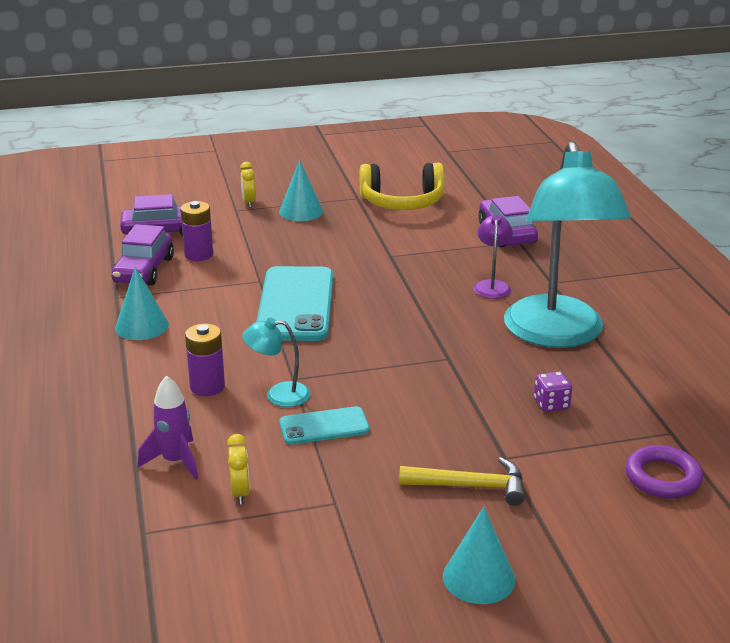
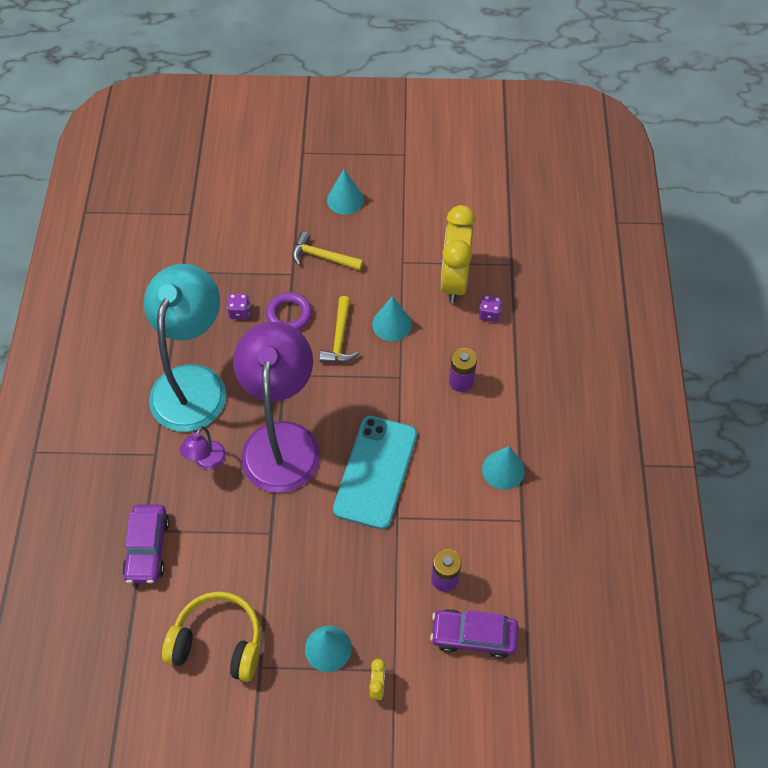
camera: 165 degrees left, 30 degrees up
(144, 270) = (497, 561): purple car -> none
(175, 461) = (489, 314): purple rocket -> purple dice
(240, 492) = (454, 281): yellow clock -> yellow clock, size x2.43
(278, 395) = (414, 362): turquoise lamp -> none
(324, 426) = (392, 324): turquoise phone -> turquoise cone
(393, 401) = (340, 338): none -> yellow hammer
(417, 310) = (282, 440): none -> purple lamp
(662, 477) = (212, 239): purple ring -> purple ring (289, 315)

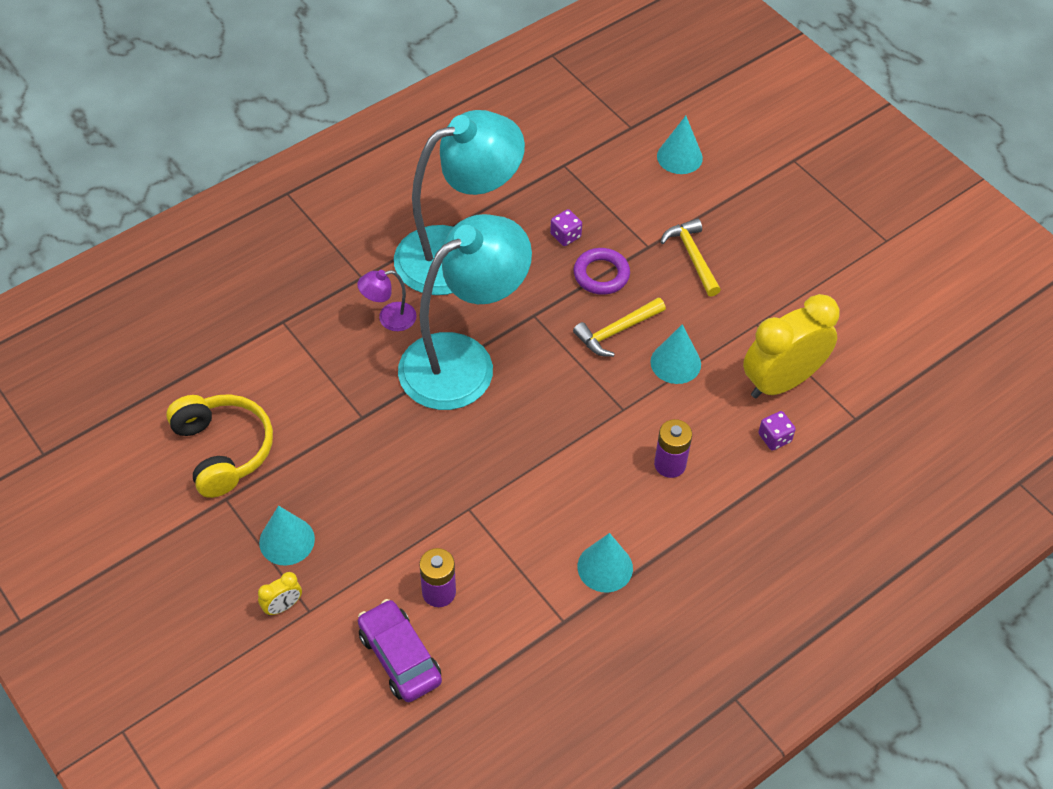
camera: 50 degrees right, 5 degrees down
(147, 548) = (267, 335): purple car -> none
(282, 440) = (463, 361): purple lamp -> turquoise lamp
(345, 200) = (777, 230): turquoise cone -> turquoise cone (679, 157)
(375, 472) = (500, 458): turquoise phone -> none

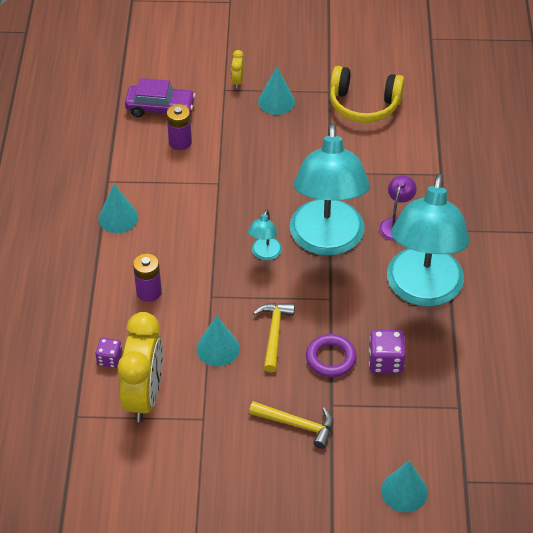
camera: 130 degrees right, 5 degrees down
(529, 400) = (265, 254): none -> turquoise lamp
(565, 236) = (385, 361): purple dice -> purple dice, size x1.52

